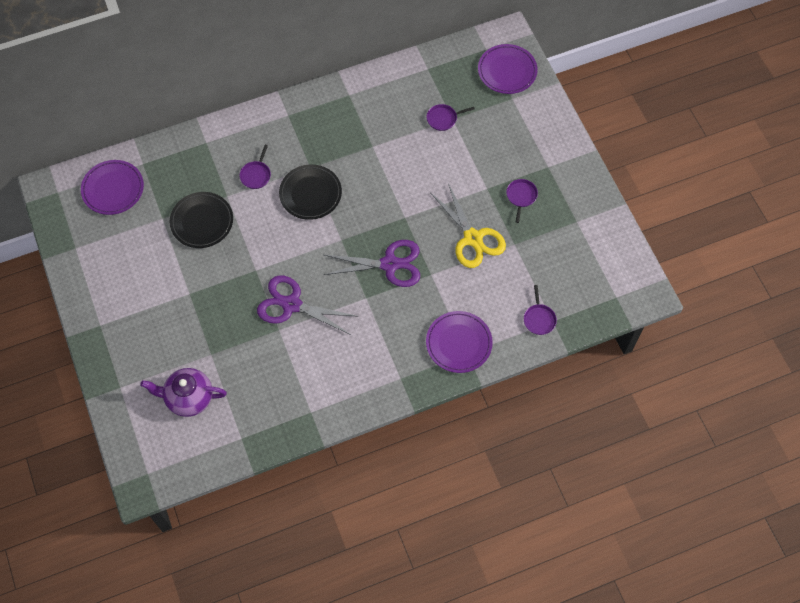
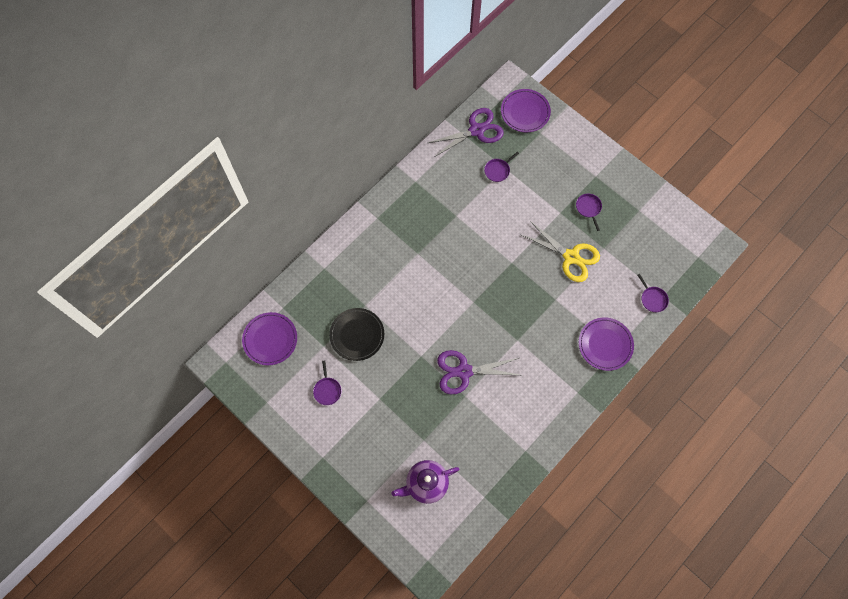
camera: 25 degrees left, 5 degrees up
(256, 175) = (379, 278): purple pan -> purple pan (327, 390)
(310, 194) = (429, 275): black plate -> none
(390, 264) = (521, 305): purple scissors -> purple scissors (476, 130)

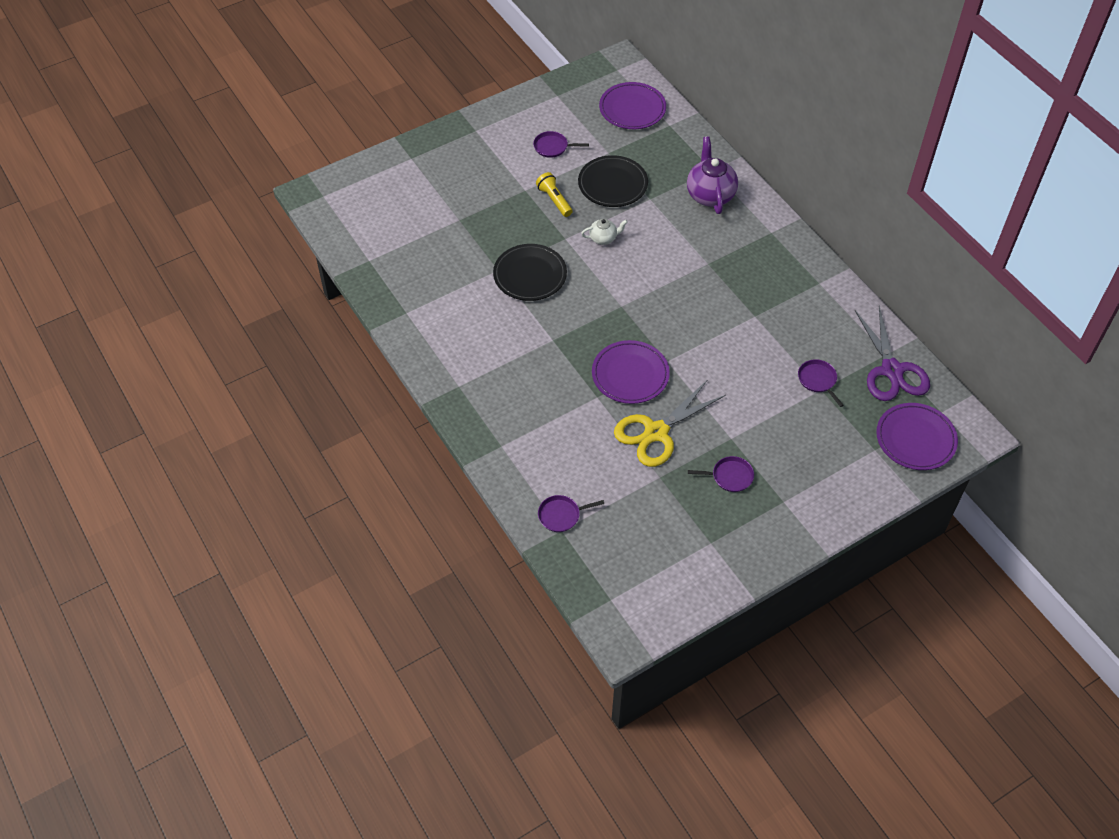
camera: 105 degrees right, 15 degrees down
(384, 374) = (554, 200): none -> yellow flashlight
(413, 328) = (603, 238): none -> white teapot
(426, 484) = (407, 211): purple teapot -> purple teapot (710, 195)
(463, 371) = (530, 275): purple scissors -> black plate
(605, 345) = (512, 436): purple plate -> purple plate (630, 375)

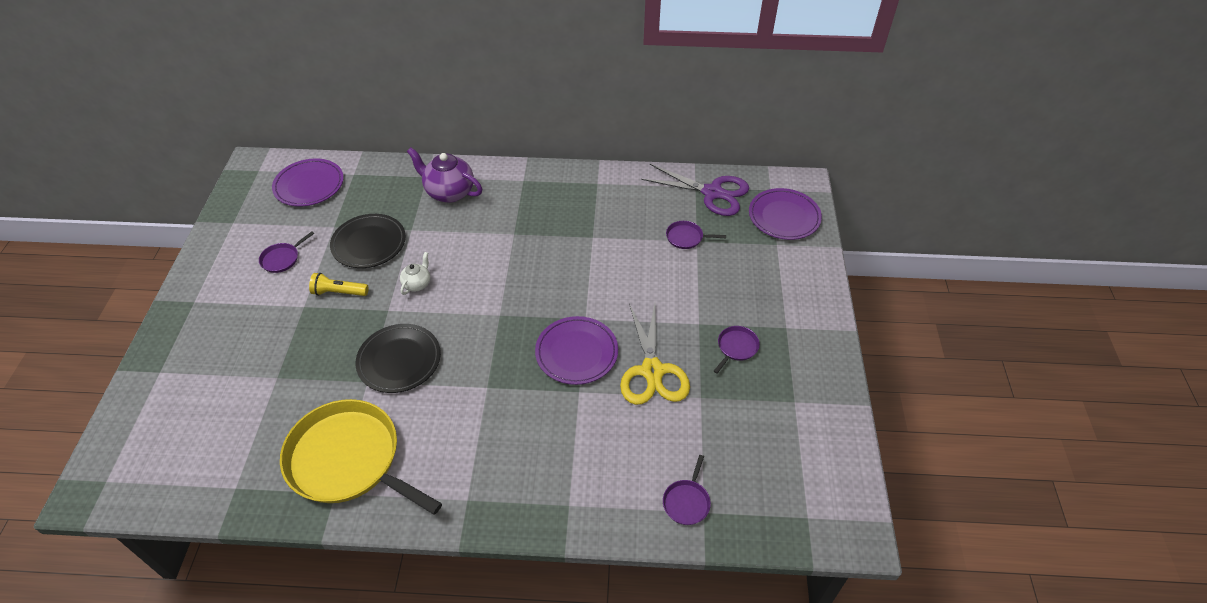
camera: 55 degrees left, 5 degrees down
(434, 303) = (349, 460): none -> yellow pan

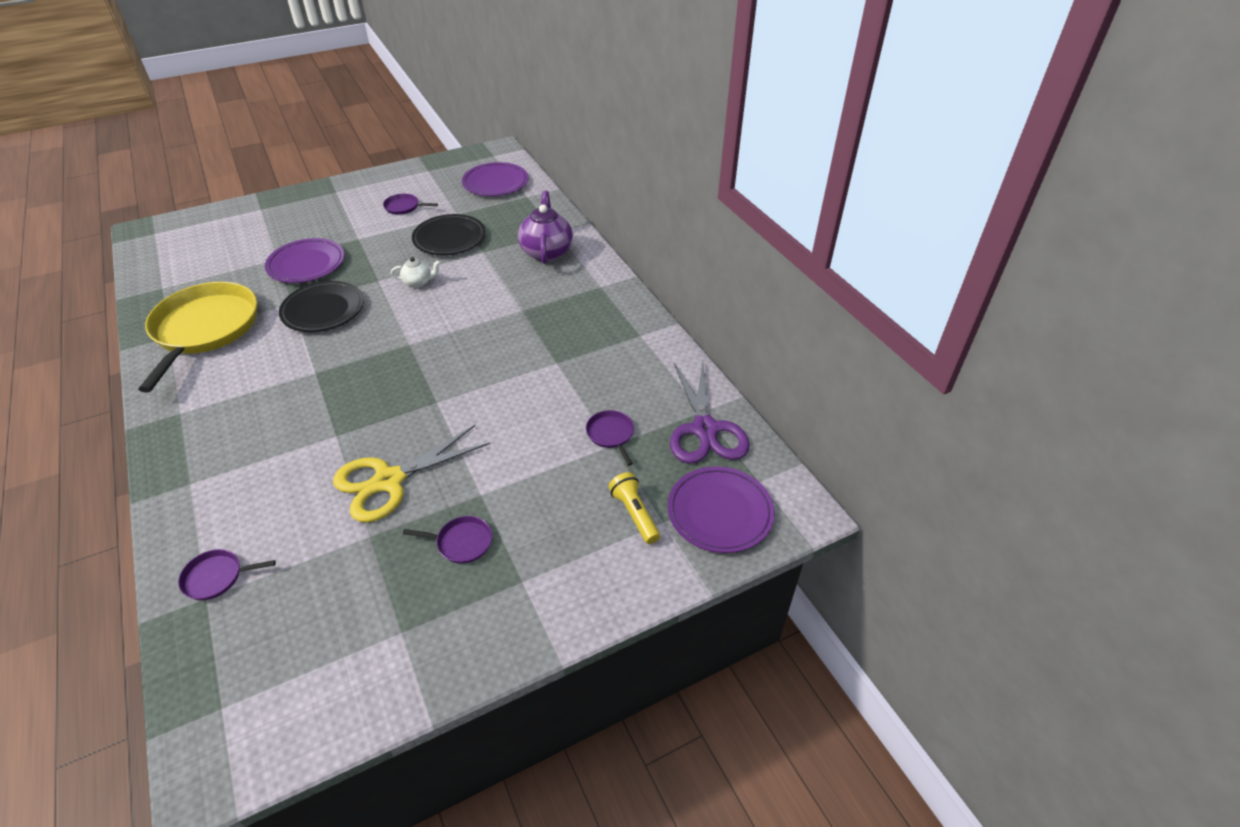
camera: 60 degrees right, 5 degrees down
(339, 292) = (383, 248): yellow flashlight -> yellow flashlight (634, 514)
(576, 353) = (386, 414): purple plate -> purple plate (306, 264)

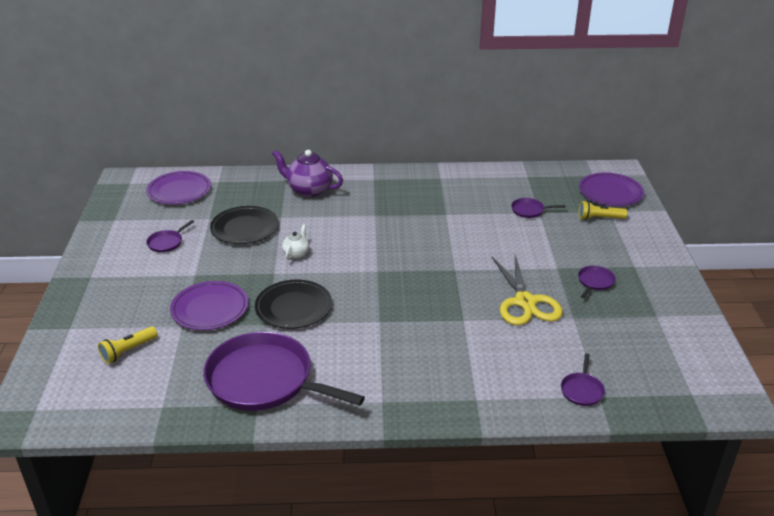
camera: 65 degrees left, 10 degrees down
(204, 329) = (264, 380): yellow pan -> purple pan
(235, 246) = (128, 351): none -> yellow flashlight
(705, 430) = (544, 180): purple scissors -> none

